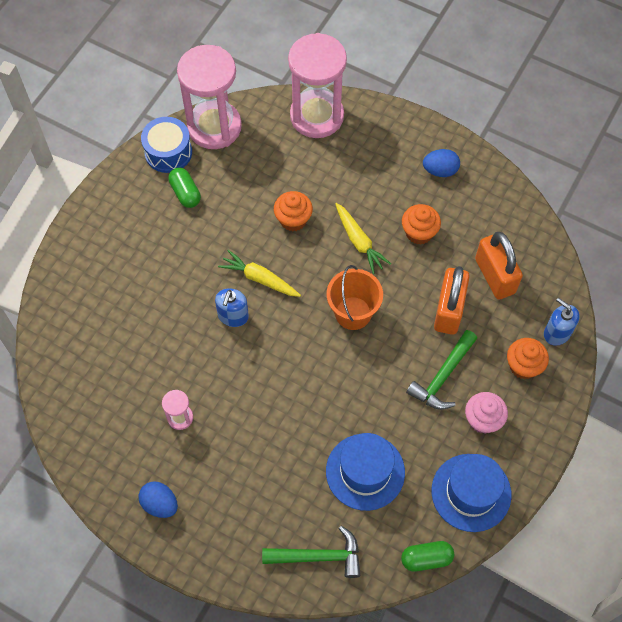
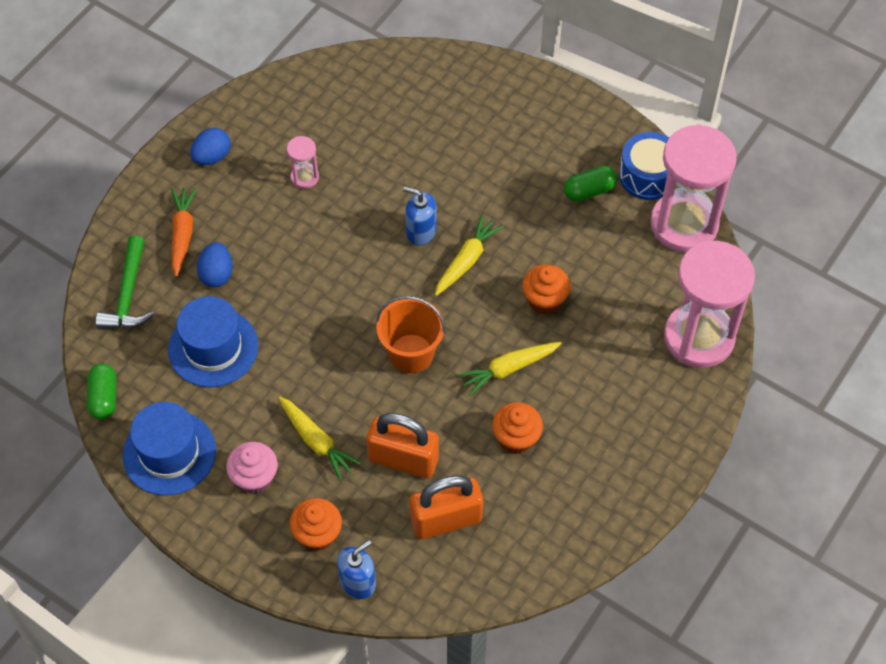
camera: 95 degrees right, 5 degrees down
(248, 517) = (182, 234): none -> orange carrot
(440, 170) = (609, 475): blue egg -> blue egg (217, 274)
(443, 376) = (316, 441): green hammer -> yellow carrot

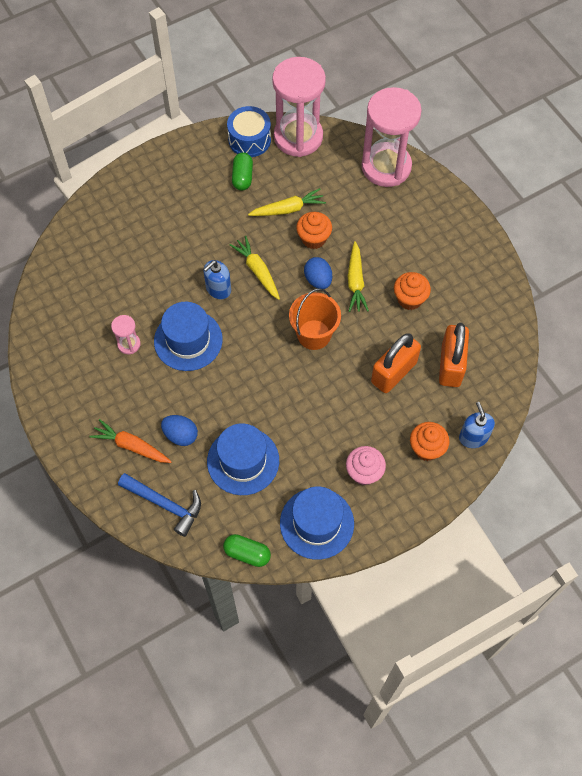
camera: 65 degrees left, 5 degrees up
(128, 295) = (165, 504): green hammer -> blue hammer
(212, 157) = (73, 400): blue egg -> blue egg (318, 280)
(316, 441) = (354, 421): yellow carrot -> yellow carrot (288, 209)
(338, 230) = (188, 340): none -> blue hat

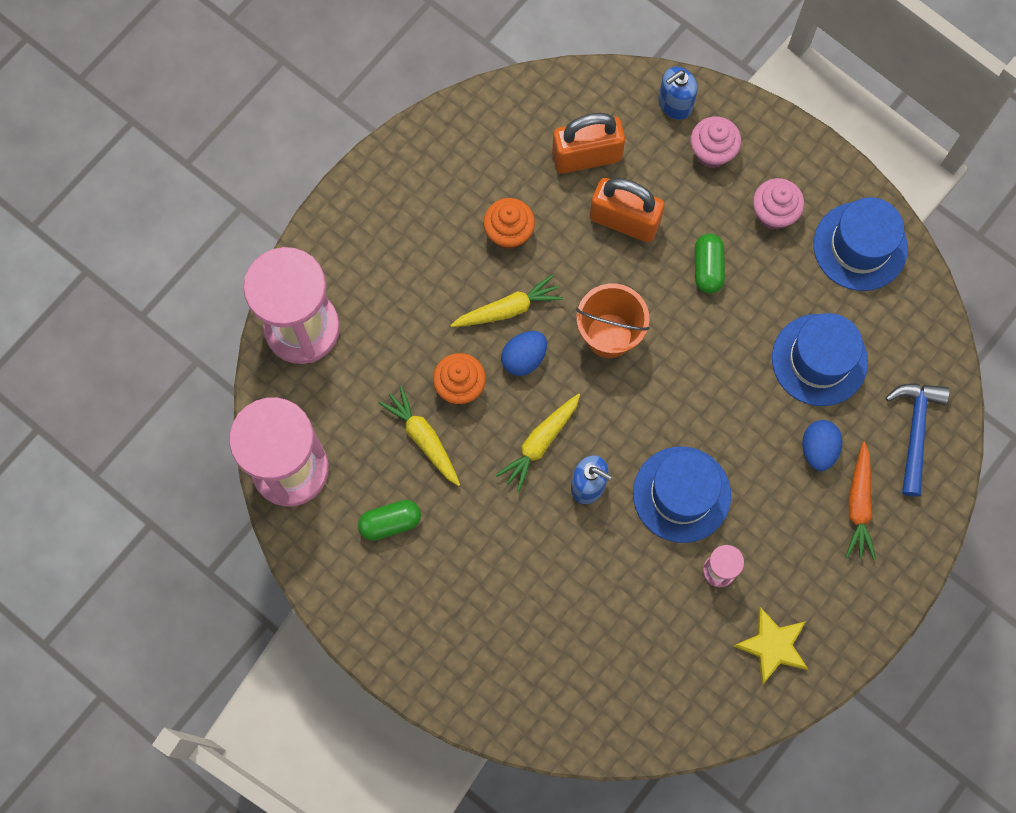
camera: 110 degrees left, 10 degrees up
(67, 358) = (772, 646): none -> yellow star
(247, 553) = (931, 312): green capsule -> green capsule (707, 268)
(249, 140) = (319, 538): blue drum -> none
(426, 448) = (712, 152): orange cupcake -> pink cupcake

